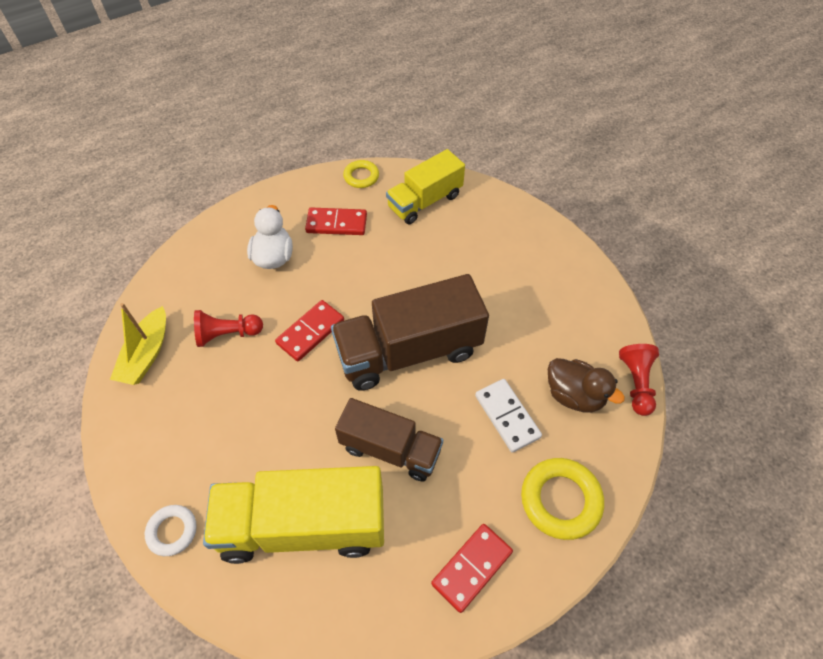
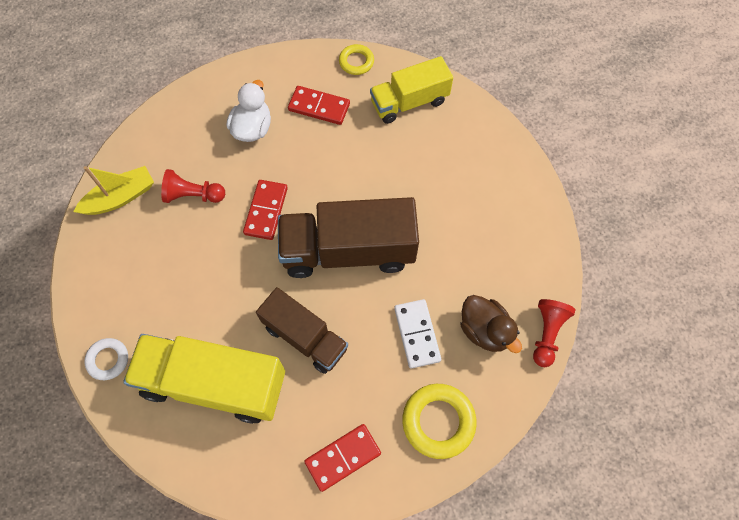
camera: 15 degrees right, 10 degrees up
(146, 354) = (120, 197): yellow boat -> yellow boat turned 150 degrees counterclockwise
(310, 332) = (266, 211): red domino -> red domino turned 45 degrees counterclockwise

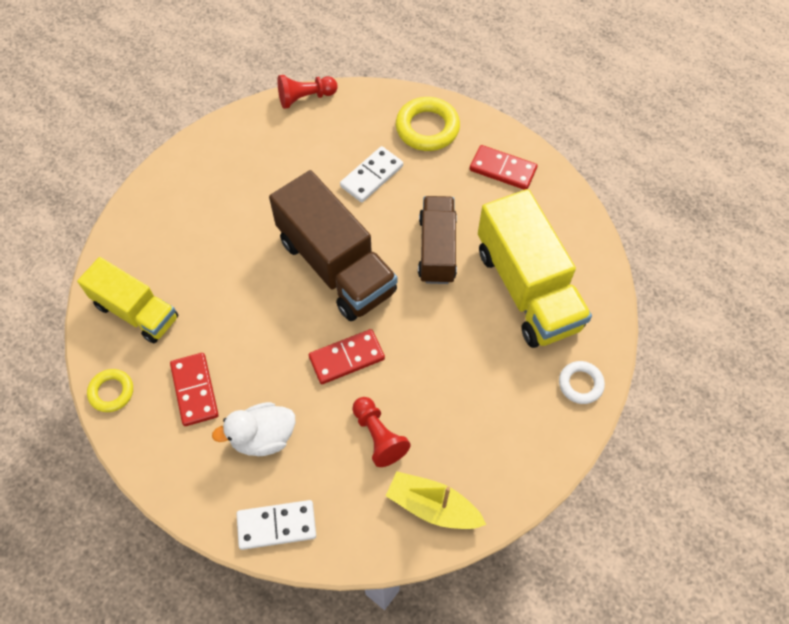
camera: 125 degrees left, 5 degrees down
(190, 105) = (276, 525): none -> white domino
(485, 330) = (333, 135): brown duck -> none

